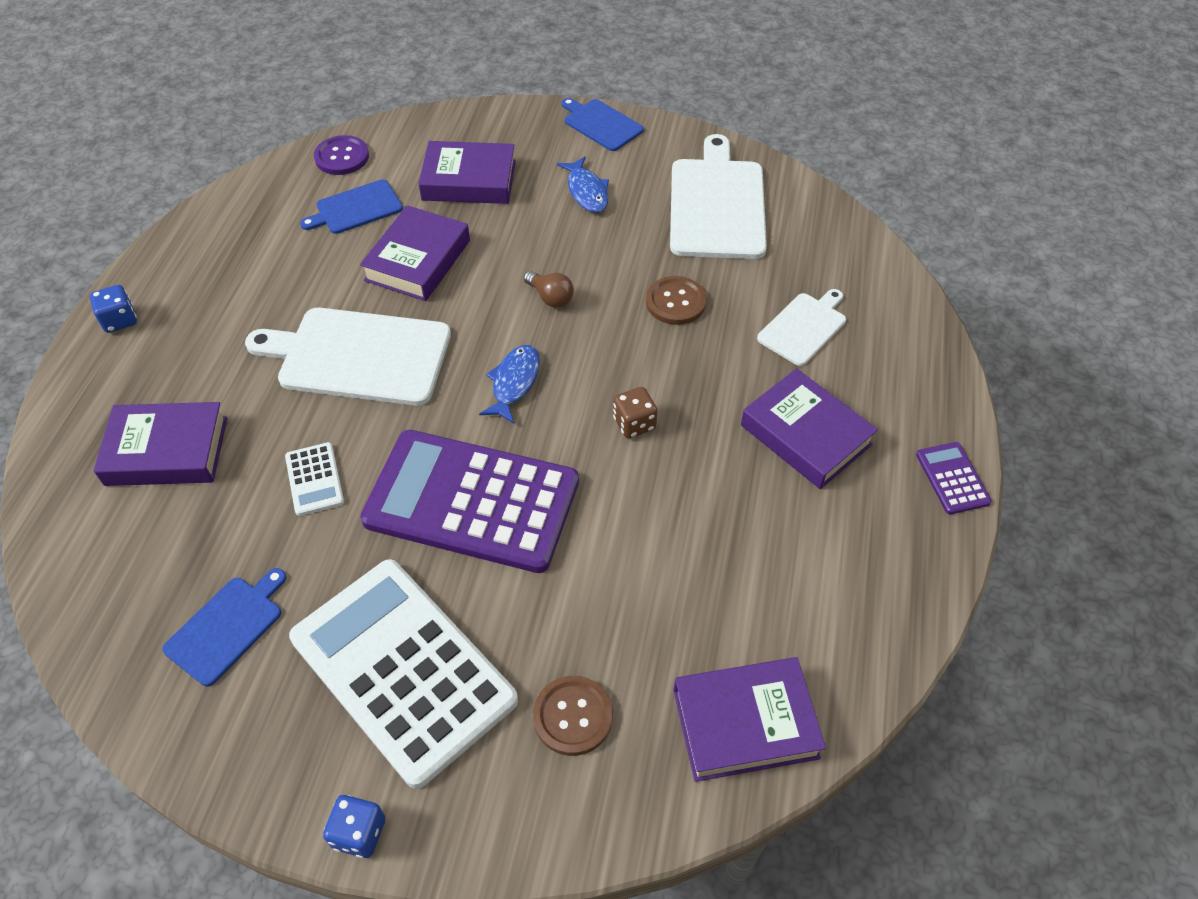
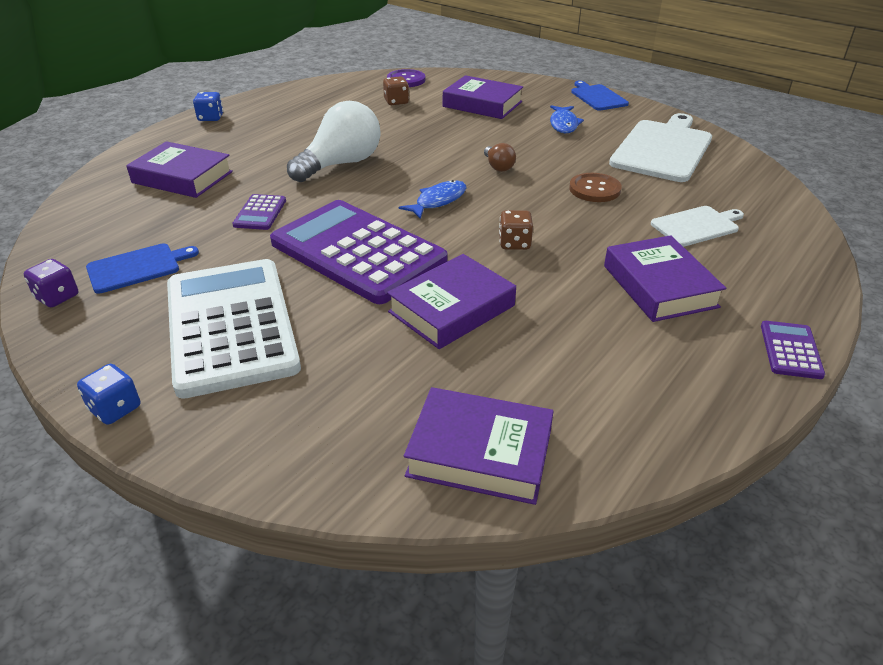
camera: 25 degrees right, 15 degrees down
(163, 712) = (57, 297): none -> purple dice
(314, 479) = (260, 213): white calculator -> purple calculator
(356, 208) = (396, 102): blue cutting board -> brown dice
(358, 356) = (341, 164): white cutting board -> white light bulb
(418, 260) = (418, 131): purple book -> purple book (452, 309)
(573, 716) = (334, 396): brown button -> none

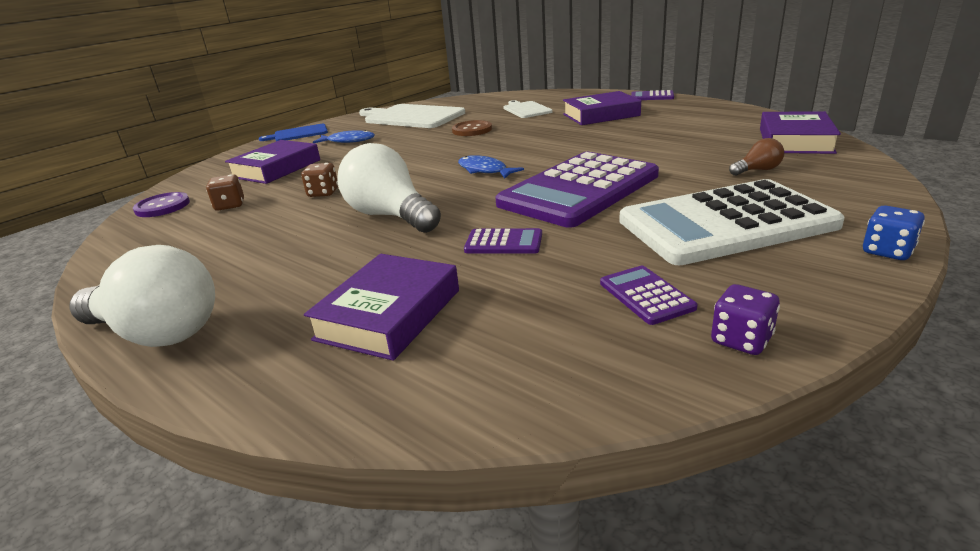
camera: 85 degrees left, 10 degrees down
(137, 267) = (646, 295): blue cutting board -> purple calculator
(211, 118) = (158, 333): blue dice -> white light bulb
(452, 309) = (652, 155): purple book -> none
(498, 167) = (423, 156): brown light bulb -> brown light bulb (757, 170)
(514, 243) = (555, 145): brown dice -> brown dice (323, 193)

